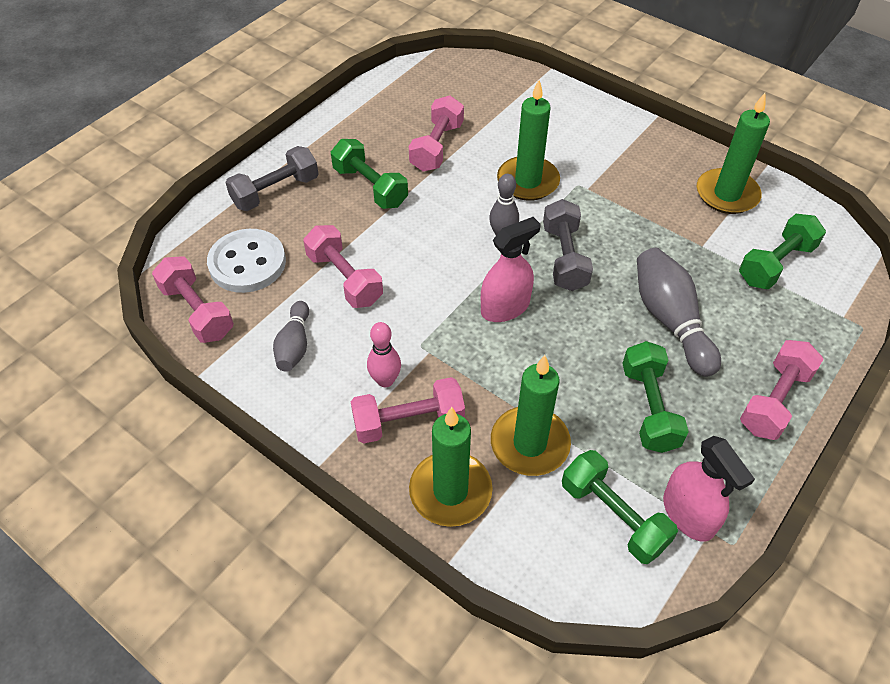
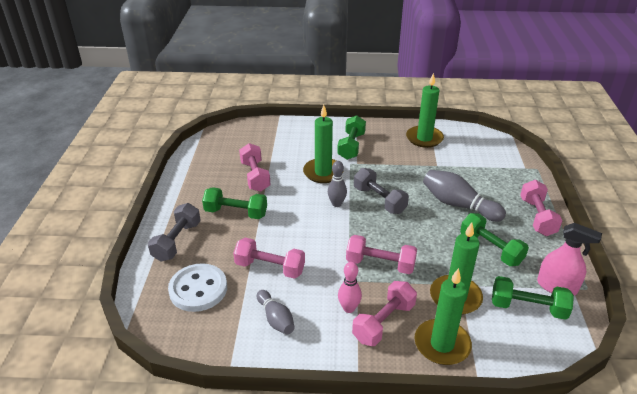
camera: 35 degrees left, 15 degrees down
(197, 311) = (191, 333): pink dumbbell -> pink dumbbell (380, 264)
(505, 307) = (374, 238): pink spray bottle -> none
(776, 264) = (476, 159): green dumbbell -> green dumbbell (351, 146)

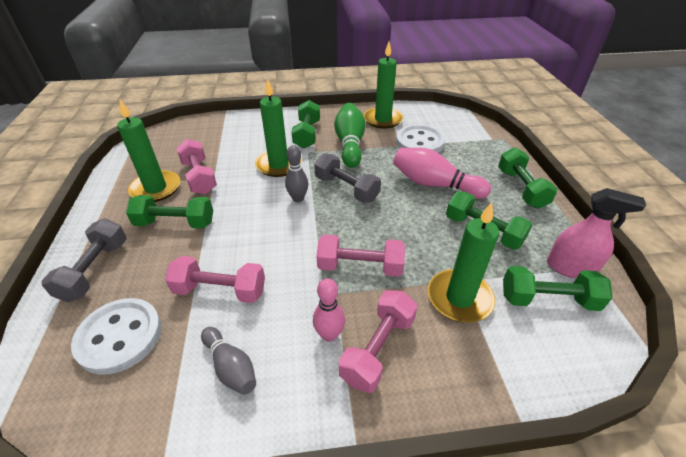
camera: 10 degrees left, 5 degrees up
(389, 159) = (350, 144): none -> green bowling pin
(442, 344) = (459, 370): green candle -> green candle (156, 189)
(454, 164) = (419, 142): none -> white button
(458, 205) = (434, 184): grey bowling pin -> pink bowling pin
(537, 217) = (521, 188): pink dumbbell -> green dumbbell

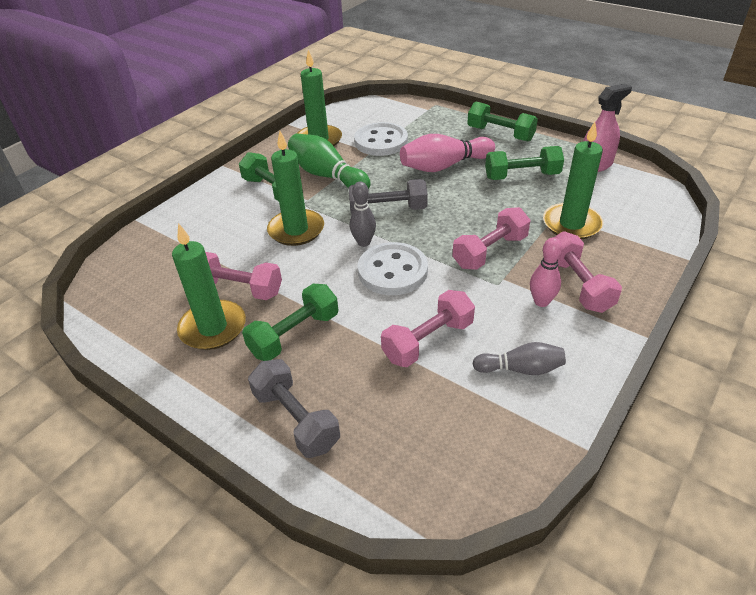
camera: 45 degrees left, 0 degrees up
(120, 336) = (415, 428): white button -> white button (392, 271)
(548, 299) = (611, 190): green dumbbell -> none

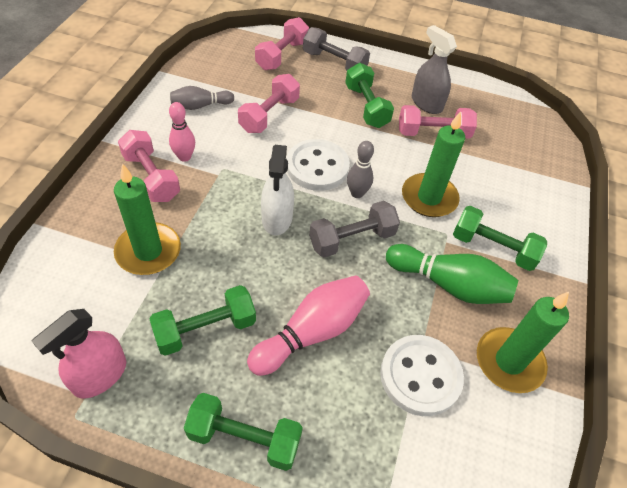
camera: 155 degrees right, 10 degrees up
(213, 328) = (426, 103): green candle -> grey spray bottle
(294, 335) = (366, 106): green dumbbell -> green dumbbell turned 45 degrees counterclockwise
(450, 233) = (277, 218): none -> white spray bottle
(490, 251) = (233, 201): pink dumbbell -> pink dumbbell (282, 55)

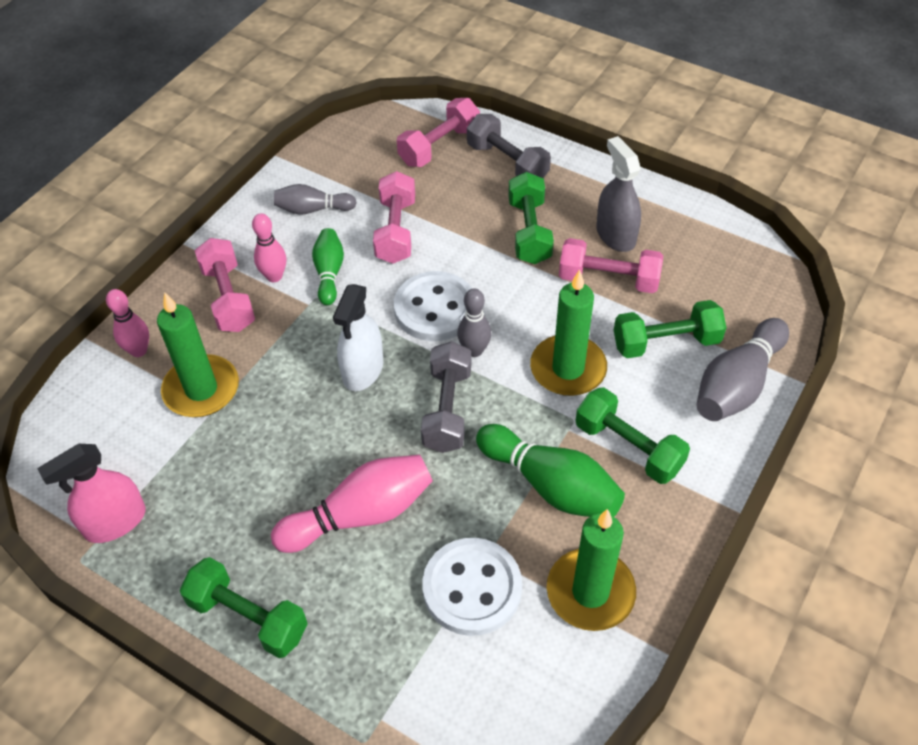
camera: 20 degrees right, 0 degrees up
(85, 227) = (139, 350): none -> pink bowling pin
(205, 329) = (240, 490): green dumbbell -> green dumbbell (666, 342)
(228, 150) = (329, 273): none -> green bowling pin
(269, 115) = (396, 231): pink dumbbell -> pink dumbbell turned 45 degrees counterclockwise
(352, 239) = (447, 409): grey dumbbell -> grey dumbbell turned 75 degrees counterclockwise
(547, 193) = (737, 384): none -> grey bowling pin

